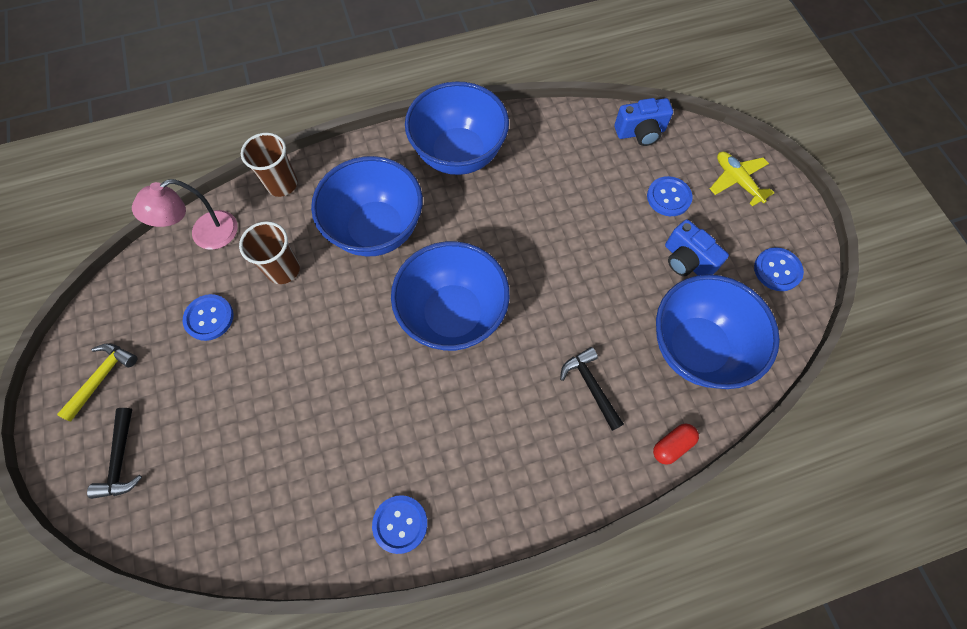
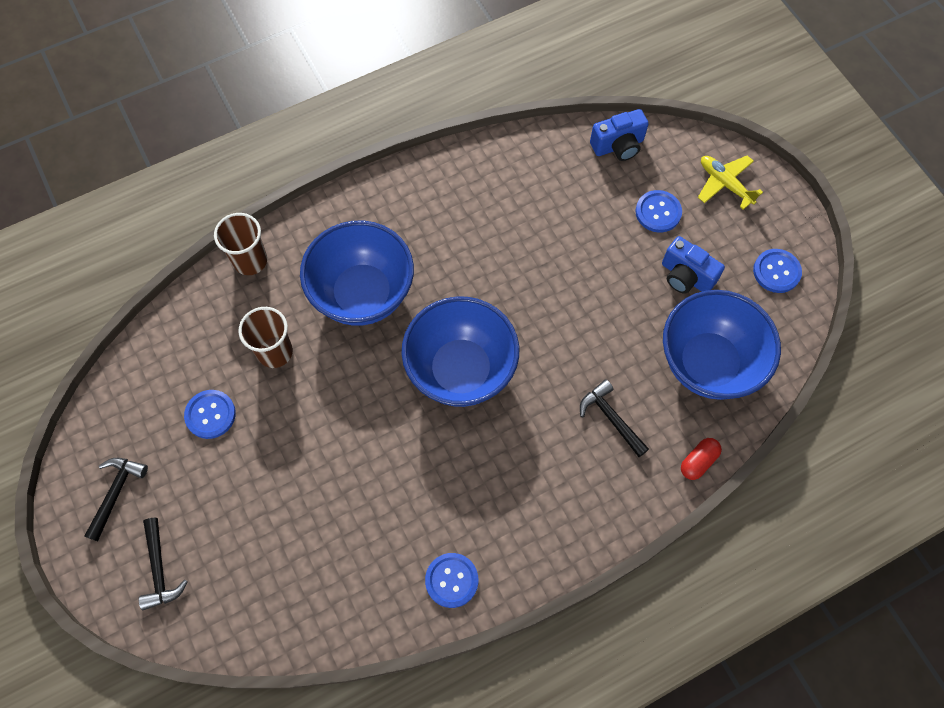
camera: 10 degrees left, 0 degrees up
(102, 377) = (116, 493): yellow hammer -> black hammer
(205, 235) = (183, 329): pink lamp -> none
(458, 154) = (432, 199): blue bowl -> none

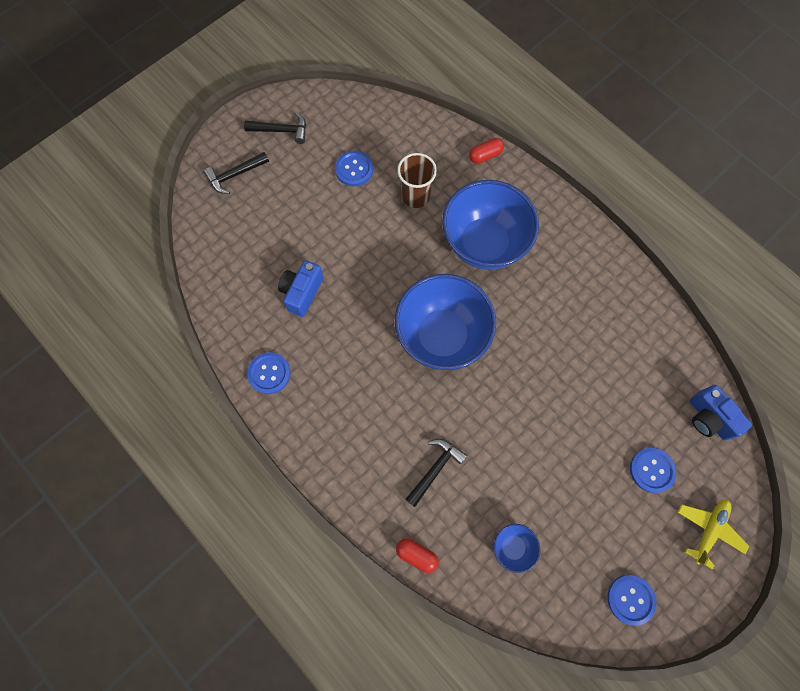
camera: 75 degrees right, 5 degrees up
(250, 261) = (485, 155): brown cup -> red capsule
(686, 276) = (594, 509): blue camera -> blue camera (302, 292)
(708, 363) = (513, 547): blue bowl -> blue bowl, size x0.43

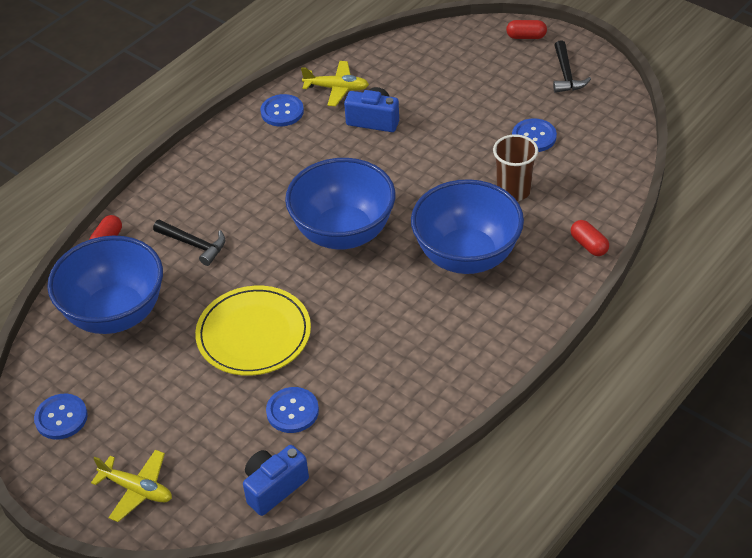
camera: 85 degrees right, 25 degrees down
(221, 151) = (526, 36): none -> red capsule
(235, 175) = (499, 51): black hammer -> none
(248, 320) = (336, 88): none -> yellow plane
(513, 547) = (115, 314): blue bowl -> blue bowl, size x2.32
(550, 422) = (253, 334): none -> yellow plate
(651, 470) = (205, 431): blue button -> blue button (292, 411)

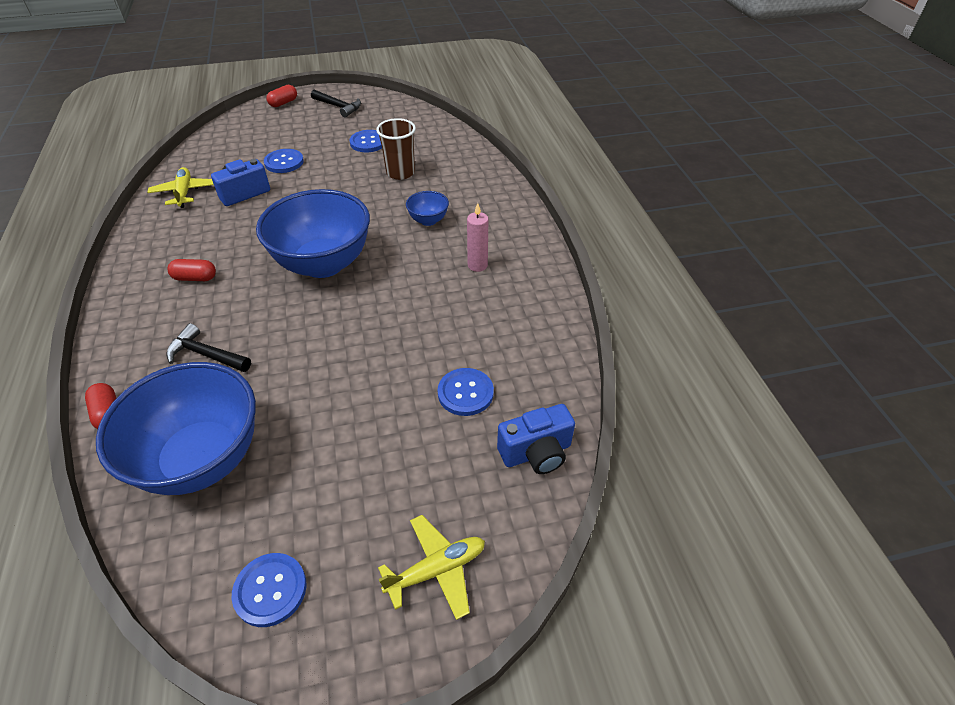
camera: 55 degrees left, 0 degrees up
(194, 244) = (206, 354): black hammer -> black hammer turned 135 degrees counterclockwise
(253, 334) = (354, 371): yellow plate -> none
(274, 487) = (536, 453): blue camera -> blue camera turned 105 degrees counterclockwise
(282, 112) = (157, 229): blue button -> blue button (284, 162)
(336, 88) = (184, 193): yellow plane -> yellow plane turned 60 degrees counterclockwise
(442, 327) = (477, 265): none -> pink candle
(466, 256) = (428, 220): blue bowl -> blue bowl, size x0.43
(589, 245) = (487, 170): red capsule -> red capsule (195, 278)

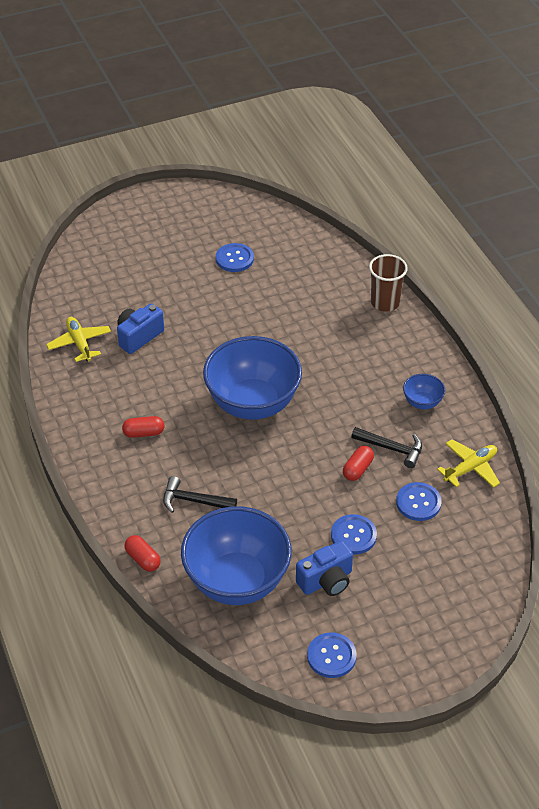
camera: 10 degrees left, 0 degrees up
(283, 103) = (119, 215): red capsule -> red capsule (357, 469)
(284, 162) = (160, 294): blue button -> blue button (353, 535)
(338, 107) = (182, 214): black hammer -> black hammer (392, 449)
(400, 173) = (282, 293): brown cup -> brown cup (385, 302)
(428, 220) = (330, 345): blue bowl -> blue bowl (422, 402)
(436, 570) = (439, 627): yellow plane -> yellow plane (470, 468)
(477, 265) = (391, 387): pink candle -> none
(536, 453) = (485, 540): blue camera -> blue camera (326, 581)

